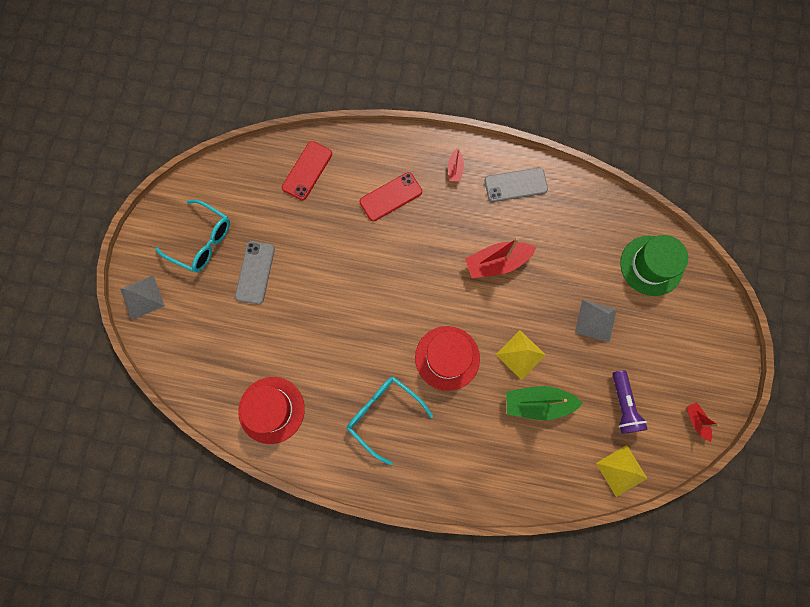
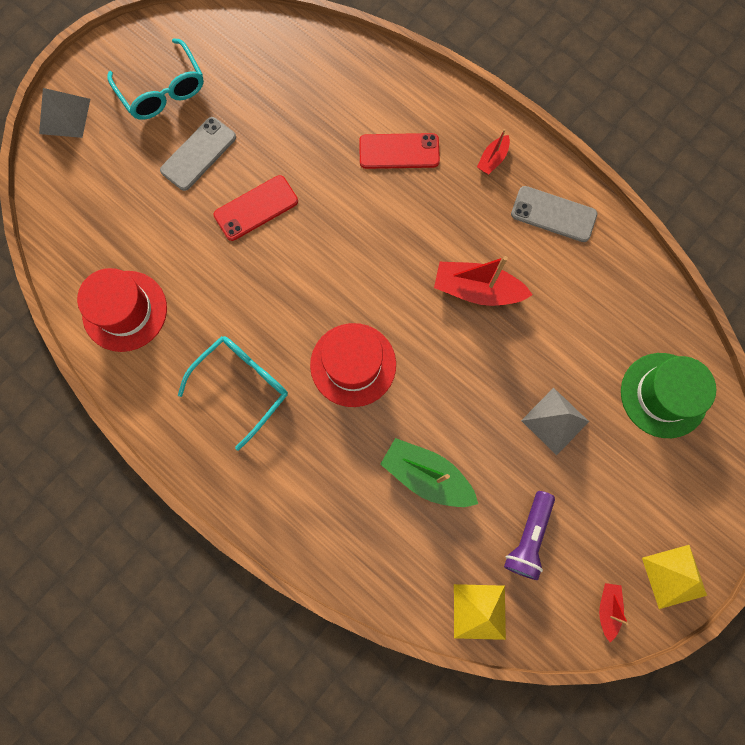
camera: 30 degrees right, 0 degrees up
(307, 171) = (323, 74): red phone -> red phone (256, 208)
(383, 414) = (243, 386): turquoise glasses -> turquoise glasses turned 60 degrees clockwise
(520, 354) = (441, 409): yellow pyramid -> yellow pyramid (674, 576)

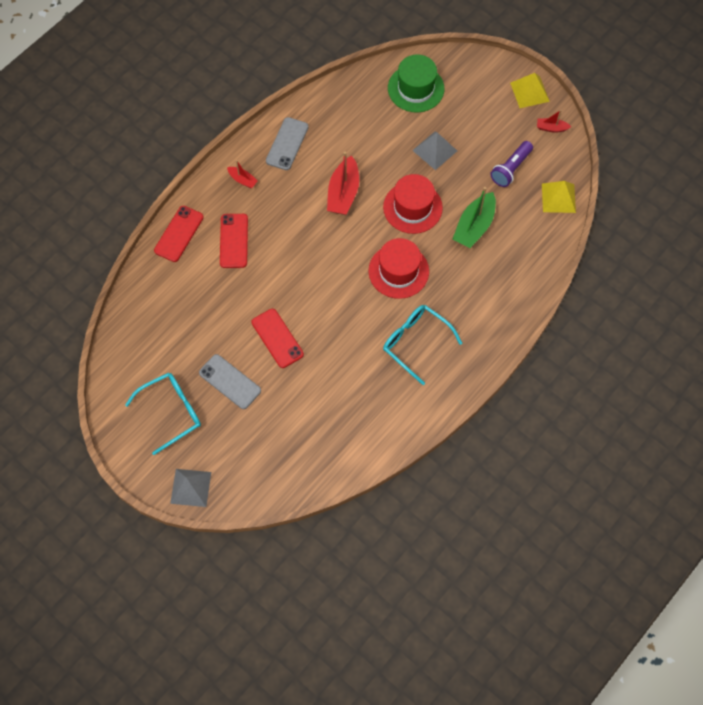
camera: 90 degrees left, 10 degrees down
(125, 311) = (359, 427): red hat -> red hat (412, 207)
(408, 86) = (179, 234): none -> red phone
(528, 537) = (511, 169): purple flashlight -> purple flashlight turned 105 degrees clockwise

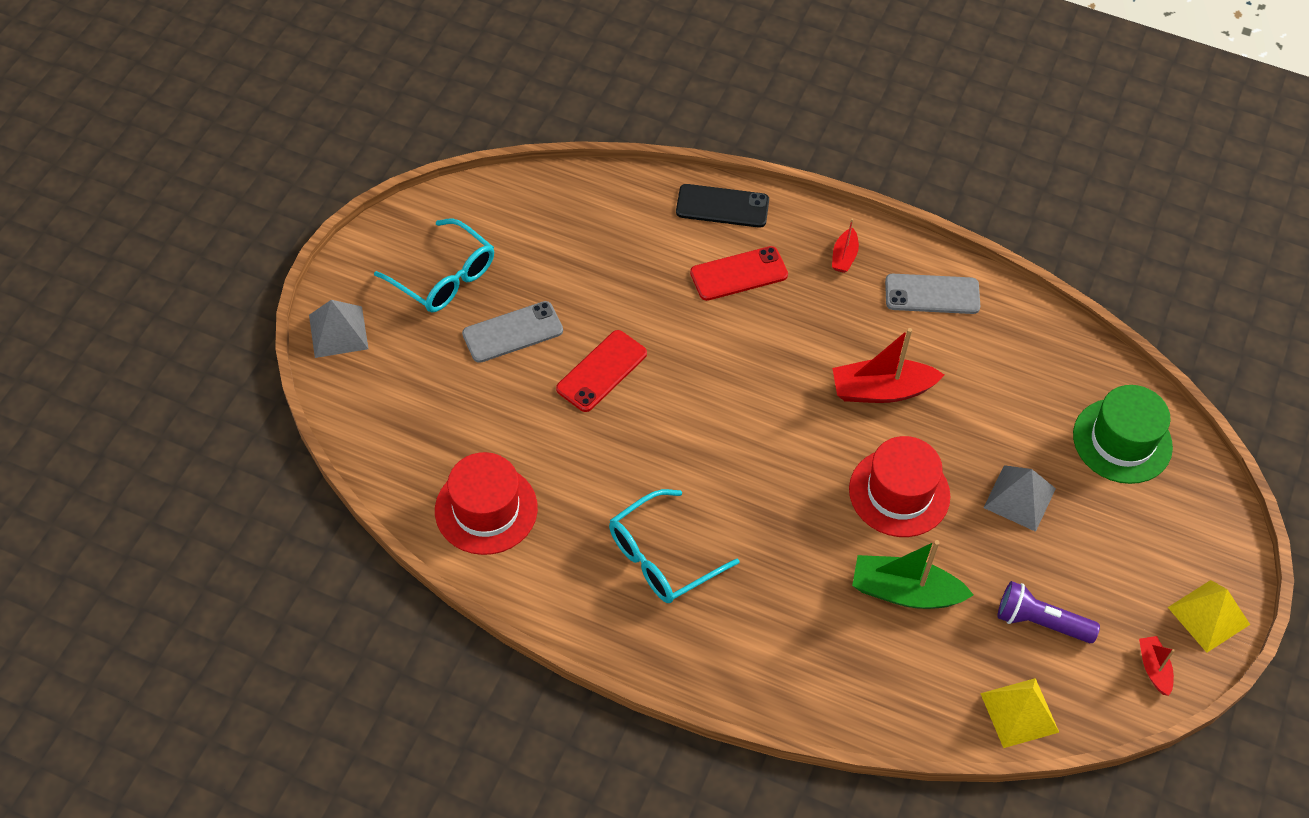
camera: 70 degrees right, 10 degrees down
(179, 234) = (722, 206): red phone -> black phone
(230, 382) = (512, 332): grey phone -> grey phone turned 45 degrees clockwise
(398, 271) = (777, 502): red hat -> red hat (486, 509)
(415, 342) = (661, 557): turquoise glasses -> turquoise glasses turned 150 degrees counterclockwise

